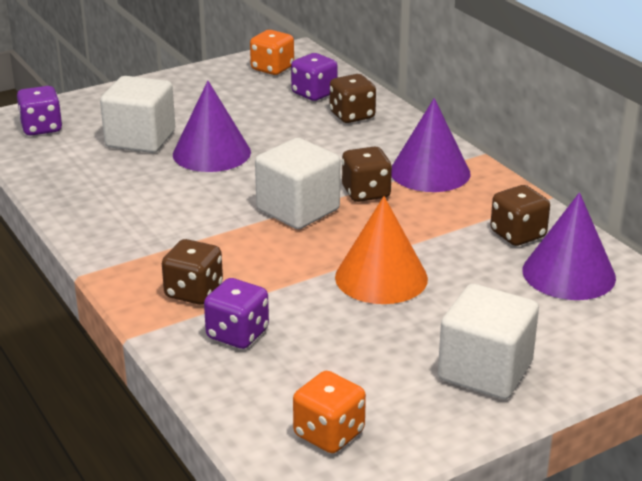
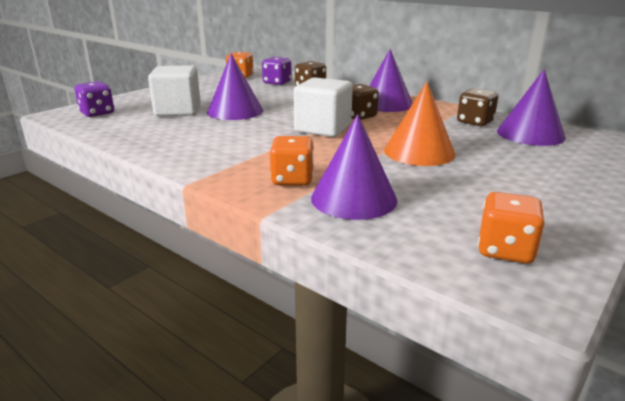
camera: 20 degrees left, 5 degrees down
(194, 292) = (292, 179): brown dice -> orange dice
(237, 334) = (353, 198): purple dice -> purple cone
(485, 371) = (557, 189): white cube -> none

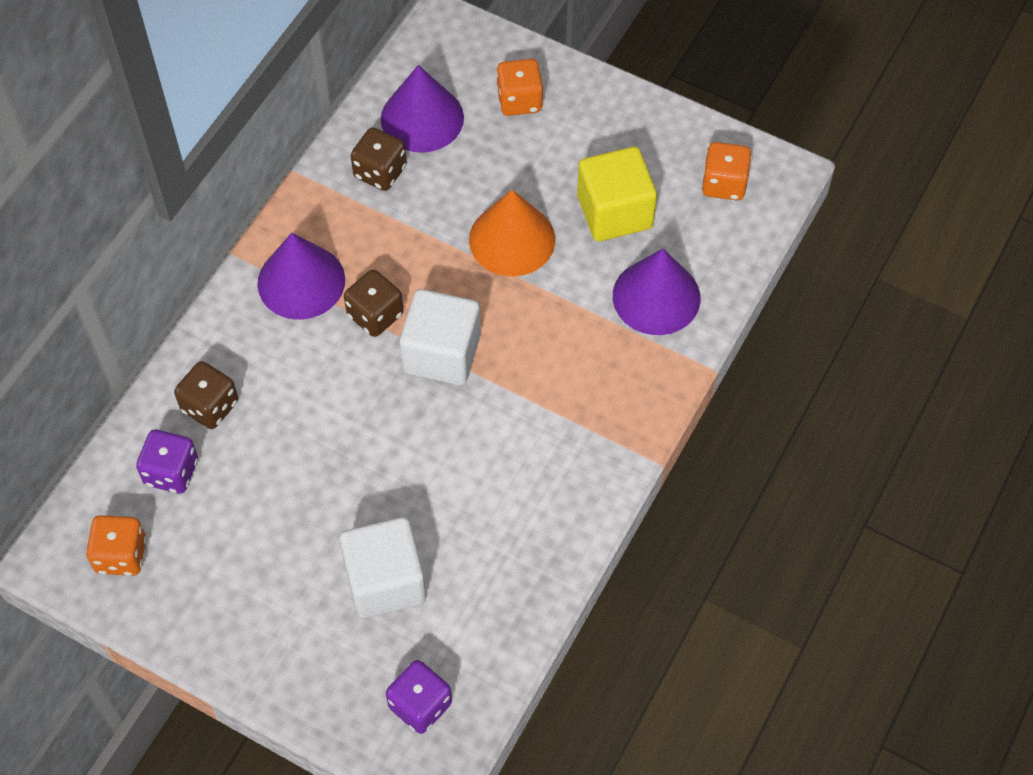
camera: 100 degrees left, 35 degrees up
(235, 111) = (375, 492): purple cone -> none
(292, 179) = (623, 359): orange dice -> orange dice (519, 100)
(453, 190) = (614, 212): none -> yellow cube

